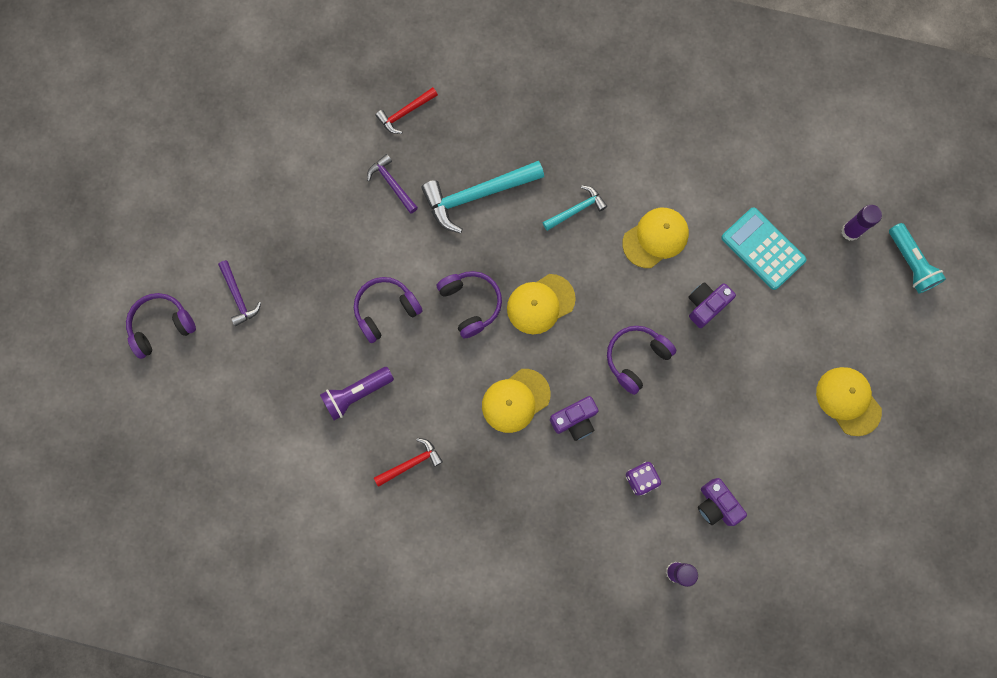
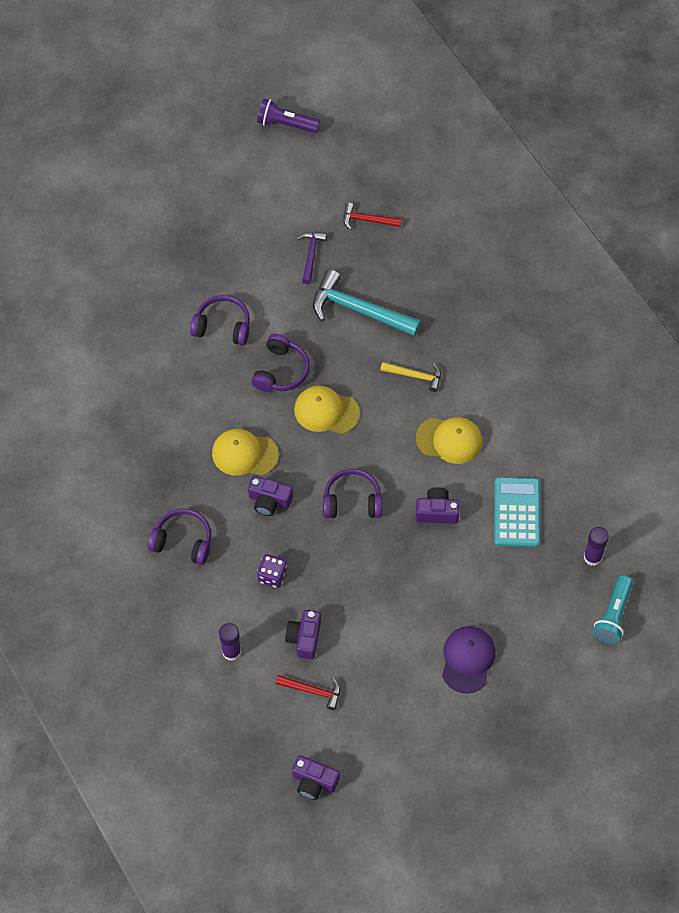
camera: 45 degrees right, 15 degrees down
(161, 326) = (76, 214): purple headphones -> purple headphones (183, 541)
(238, 297) = (140, 237): purple hammer -> none
(356, 394) = (149, 359): purple flashlight -> purple flashlight (286, 124)
(411, 463) = (137, 430): red hammer -> red hammer (312, 691)
(576, 210) = (415, 376): turquoise hammer -> yellow hammer
(842, 611) = (314, 782): none -> purple camera
(848, 401) = (468, 659): yellow cap -> purple cap

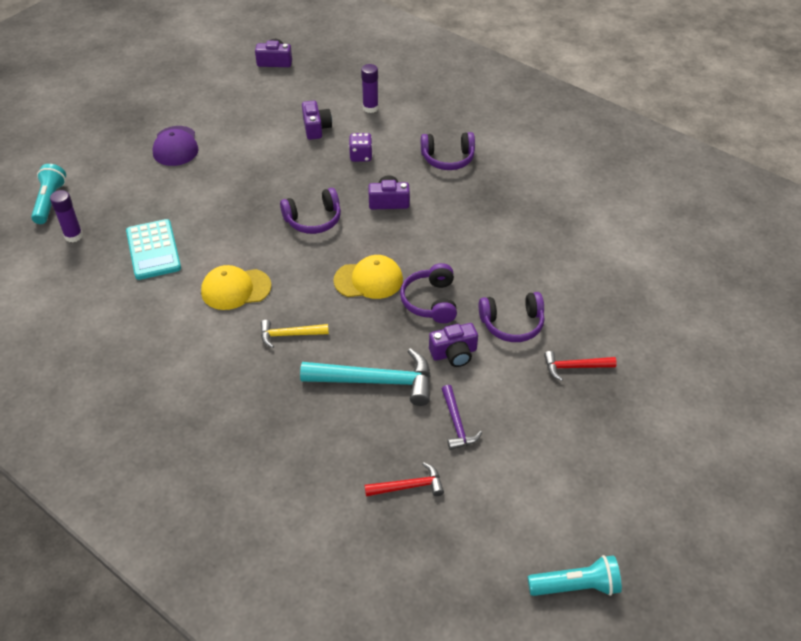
camera: 160 degrees right, 15 degrees down
(244, 454) = (429, 228): yellow cap -> none
(286, 124) = (576, 586): purple flashlight -> turquoise flashlight
(312, 691) = (296, 102): red hammer -> red hammer (574, 367)
(437, 512) = (231, 232): purple camera -> purple camera (454, 353)

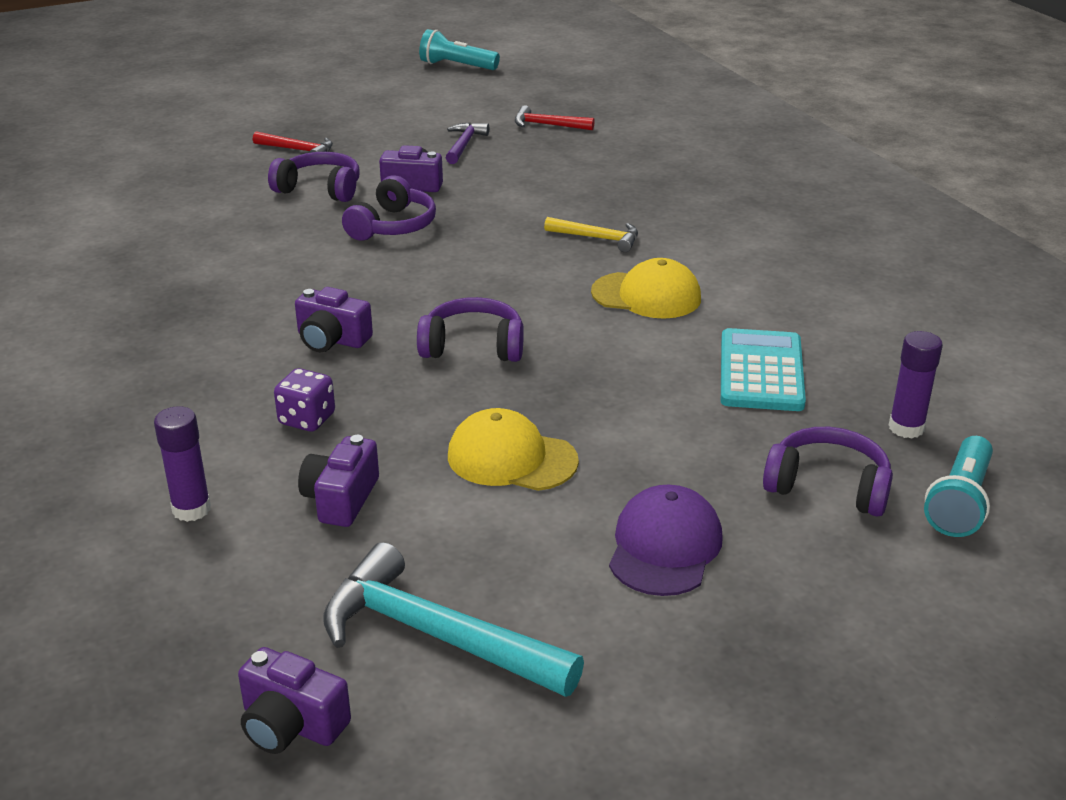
camera: 155 degrees left, 15 degrees down
(368, 280) = (452, 262): yellow cap -> yellow cap (511, 458)
(376, 381) = (522, 185): turquoise hammer -> turquoise hammer (436, 635)
(448, 158) = (165, 374): purple headphones -> purple headphones (828, 487)

